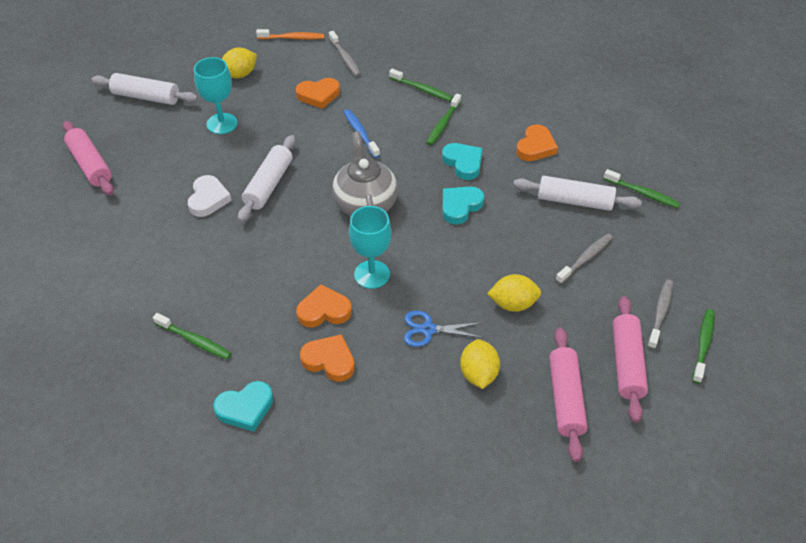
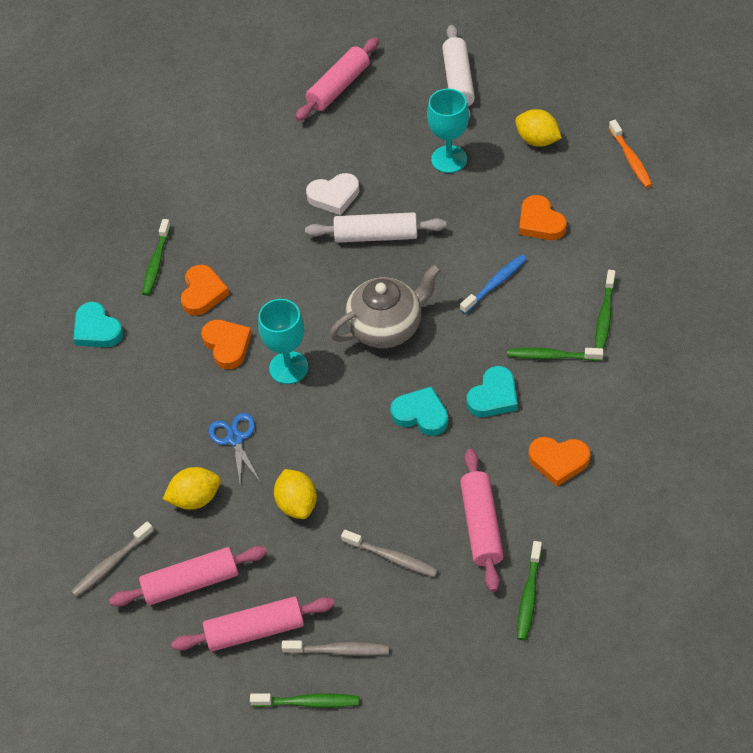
camera: 75 degrees right, 5 degrees up
(329, 360) = (169, 372): orange heart -> orange heart (203, 293)
(345, 58) = (622, 222): grey toothbrush -> grey toothbrush (111, 564)
(574, 201) = (481, 525): white rolling pin -> pink rolling pin

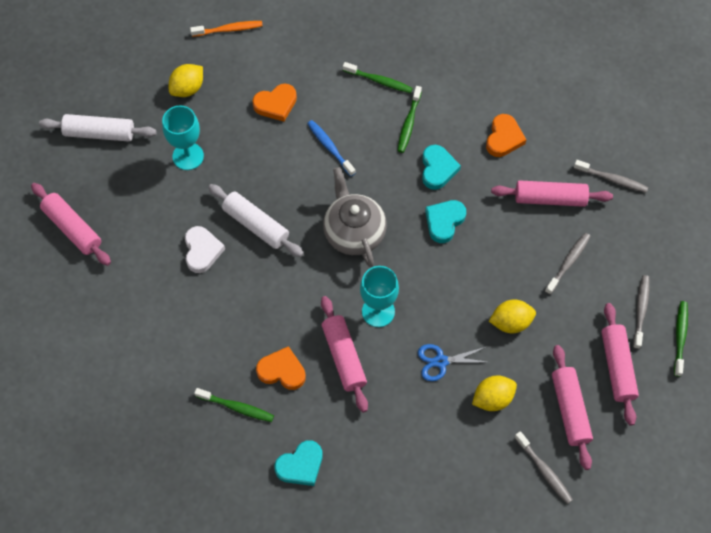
camera: 85 degrees left, 10 degrees up
(195, 498) = (492, 398): yellow lemon -> yellow lemon turned 75 degrees clockwise
(227, 345) = (344, 357): orange heart -> pink rolling pin
(376, 235) = (256, 225): white rolling pin -> white rolling pin turned 60 degrees counterclockwise
(493, 396) = (437, 169): turquoise heart -> turquoise heart turned 45 degrees clockwise
(529, 596) = (612, 179): green toothbrush -> grey toothbrush

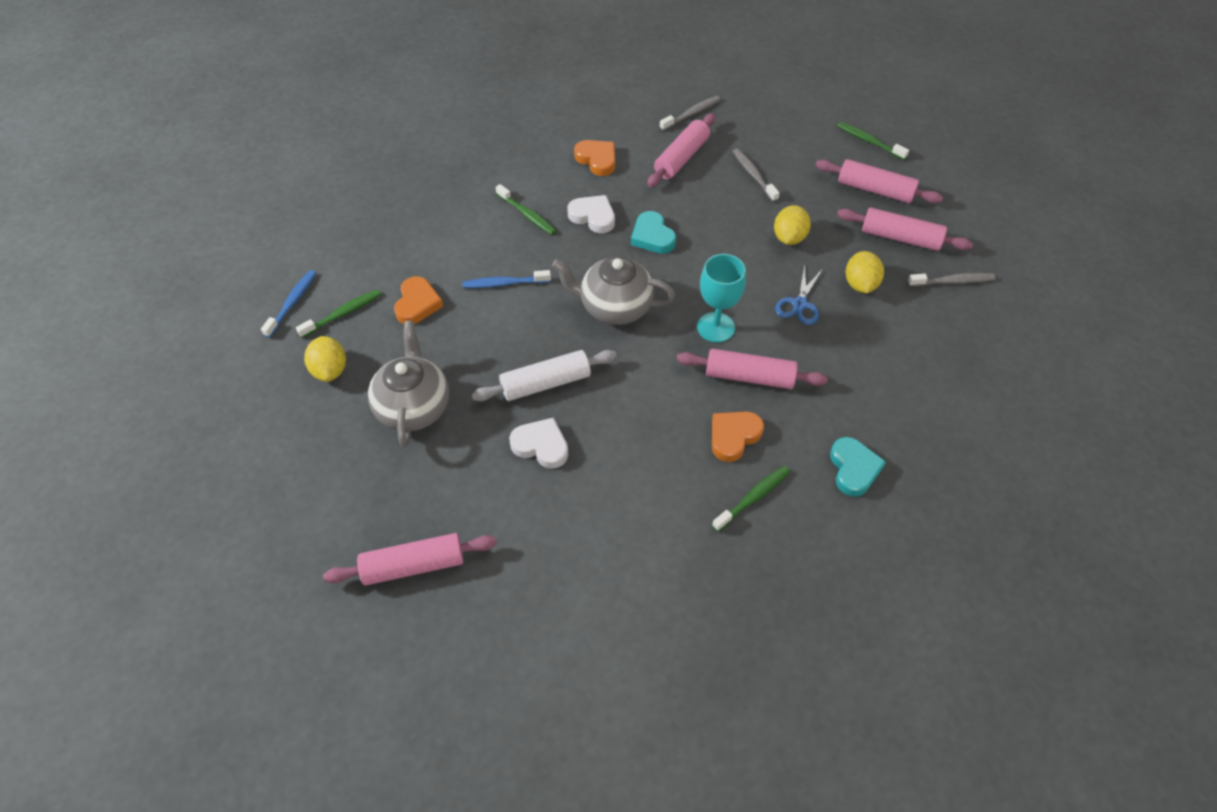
camera: 60 degrees left, 10 degrees down
(99, 133) = (310, 480): white rolling pin -> none
(188, 156) = (414, 407): turquoise goblet -> grey teapot
(229, 29) = (292, 303): orange toothbrush -> blue toothbrush
(379, 81) = (462, 215): green toothbrush -> green toothbrush (343, 314)
(437, 169) = (593, 216): turquoise heart -> white heart
(641, 310) = (829, 152): grey toothbrush -> none

